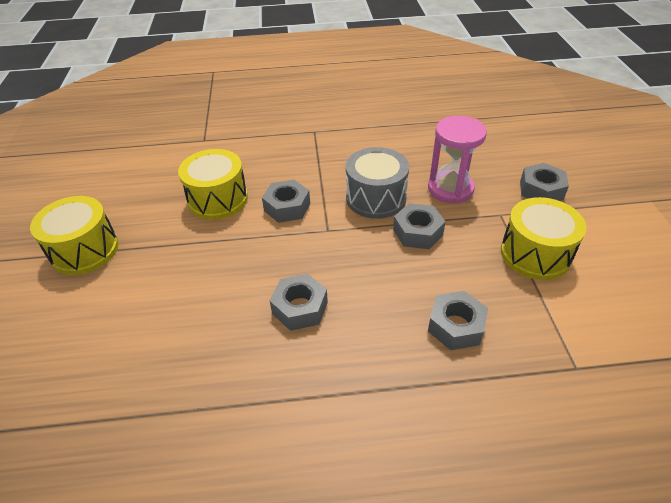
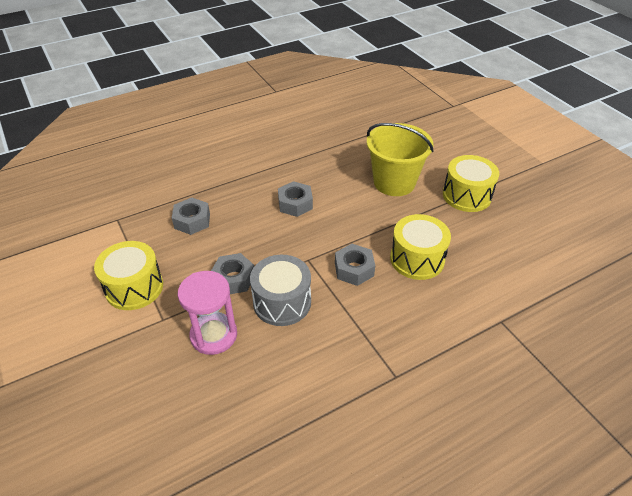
camera: 155 degrees right, 0 degrees up
(144, 299) = (394, 182): none -> yellow bucket
(541, 190) = (120, 363): grey nut -> none

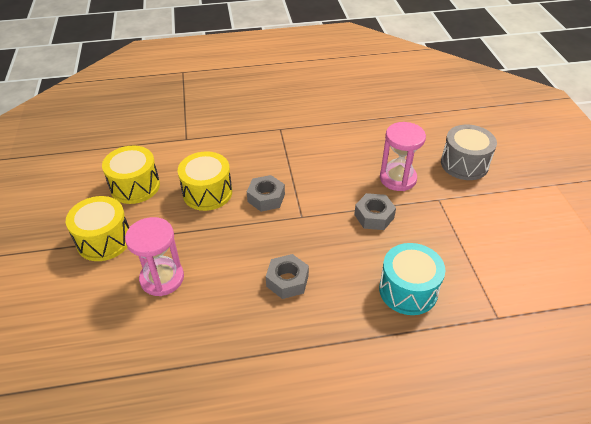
camera: 160 degrees left, 0 degrees up
(134, 287) = (466, 231): yellow drum -> yellow drum (135, 186)
(192, 221) = (408, 290): grey nut -> turquoise drum
(282, 302) = (338, 188): grey drum -> grey drum (464, 164)
(394, 182) = (162, 278): yellow bucket -> pink hourglass

